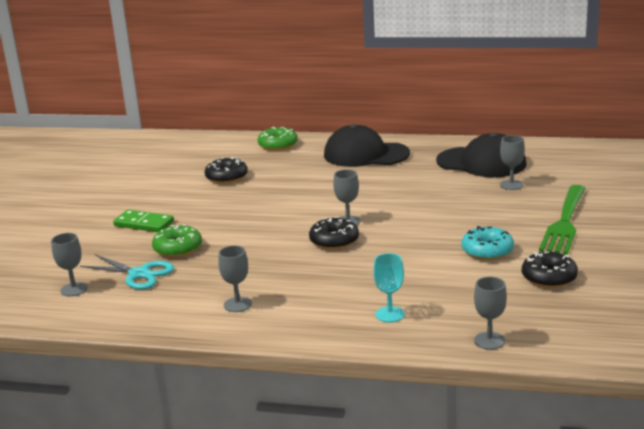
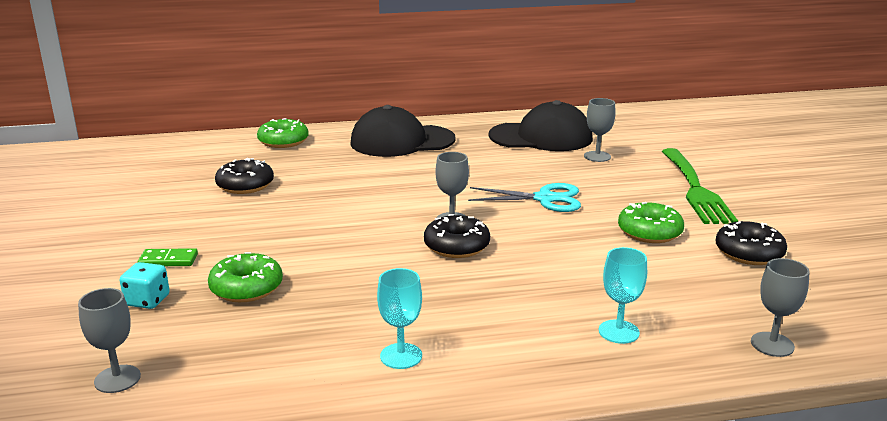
camera: 25 degrees left, 0 degrees up
(116, 247) = (147, 300): none -> turquoise dice
(139, 274) = (212, 336): turquoise scissors -> turquoise scissors (545, 199)
(144, 224) = (168, 260): green domino -> green domino, size x0.66
(237, 304) = (401, 356): grey goblet -> turquoise goblet
(487, 251) = (649, 232): turquoise donut -> green donut

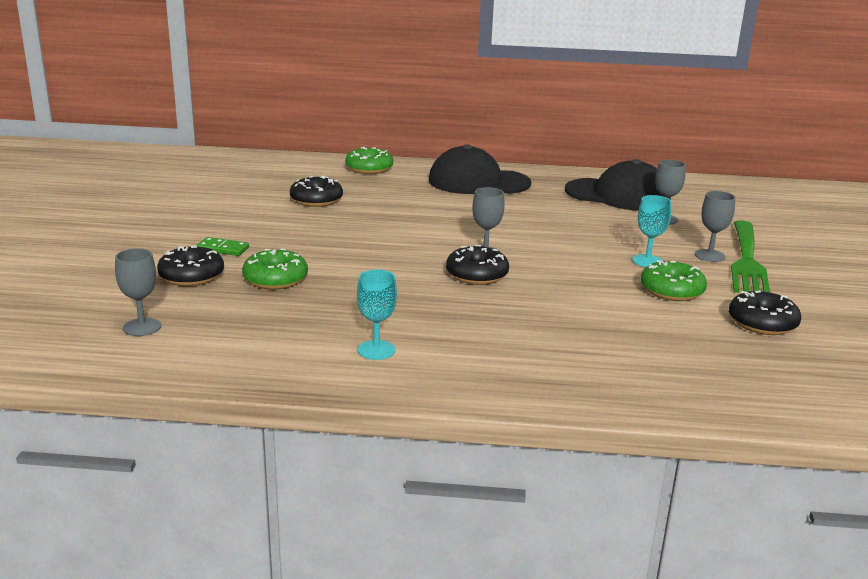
camera: 15 degrees right, 0 degrees up
(147, 300) = (191, 276): turquoise dice -> black donut
(545, 199) = (586, 248): turquoise scissors -> none
(618, 332) = (584, 365): turquoise goblet -> turquoise goblet (647, 261)
(772, 344) = (728, 400): grey goblet -> grey goblet (710, 256)

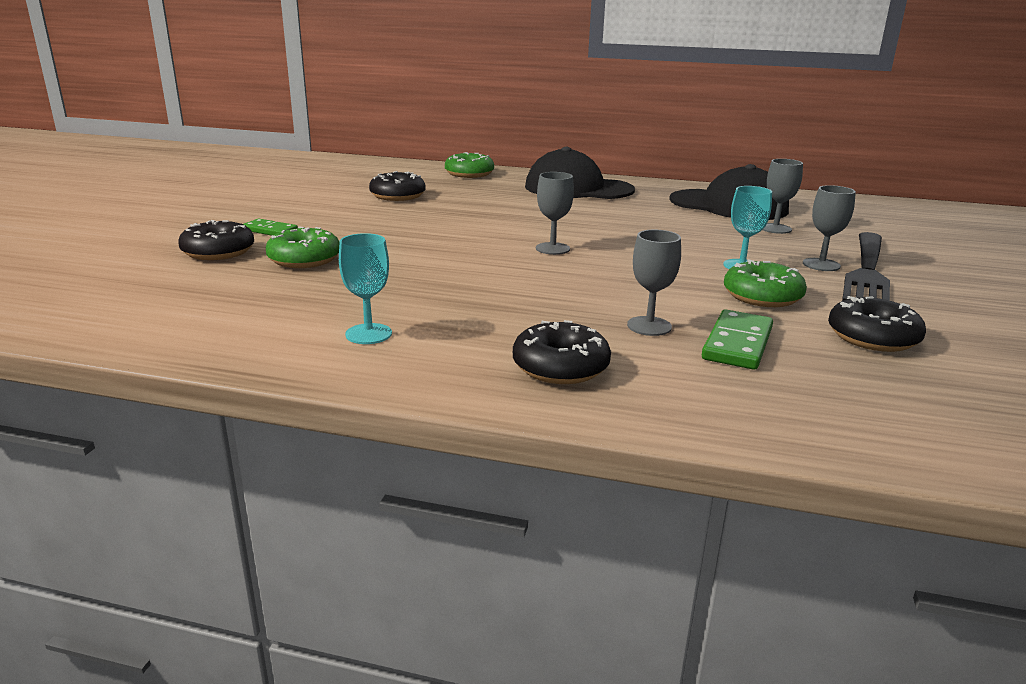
camera: 10 degrees right, 0 degrees up
(142, 327) = (125, 294): grey goblet -> grey goblet (649, 326)
(476, 275) = (531, 268): black donut -> black donut (560, 367)
(665, 336) = (737, 344): none -> green domino
(746, 260) = (866, 271): green fork -> black fork

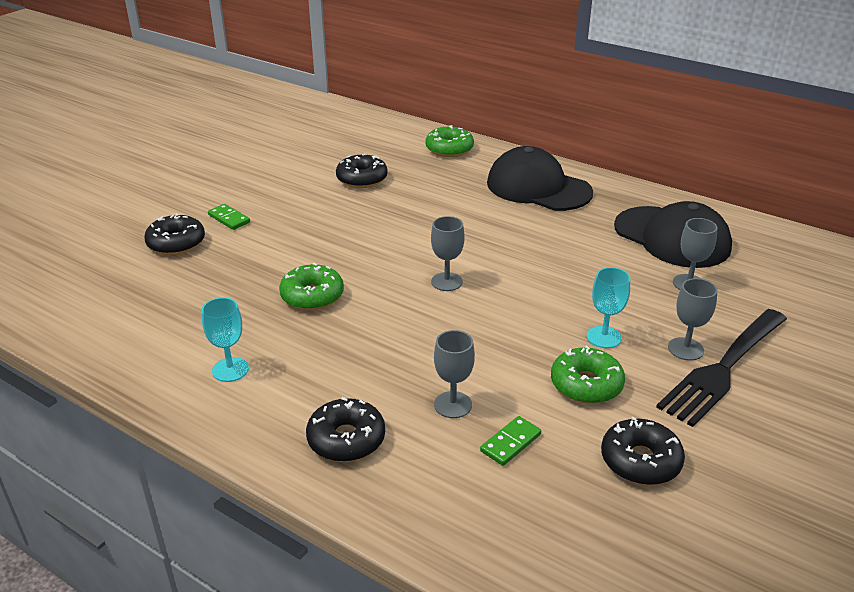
camera: 20 degrees right, 10 degrees up
(304, 259) = (234, 264): green donut -> green donut (312, 296)
(737, 344) = (510, 443): green domino -> green domino, size x0.66

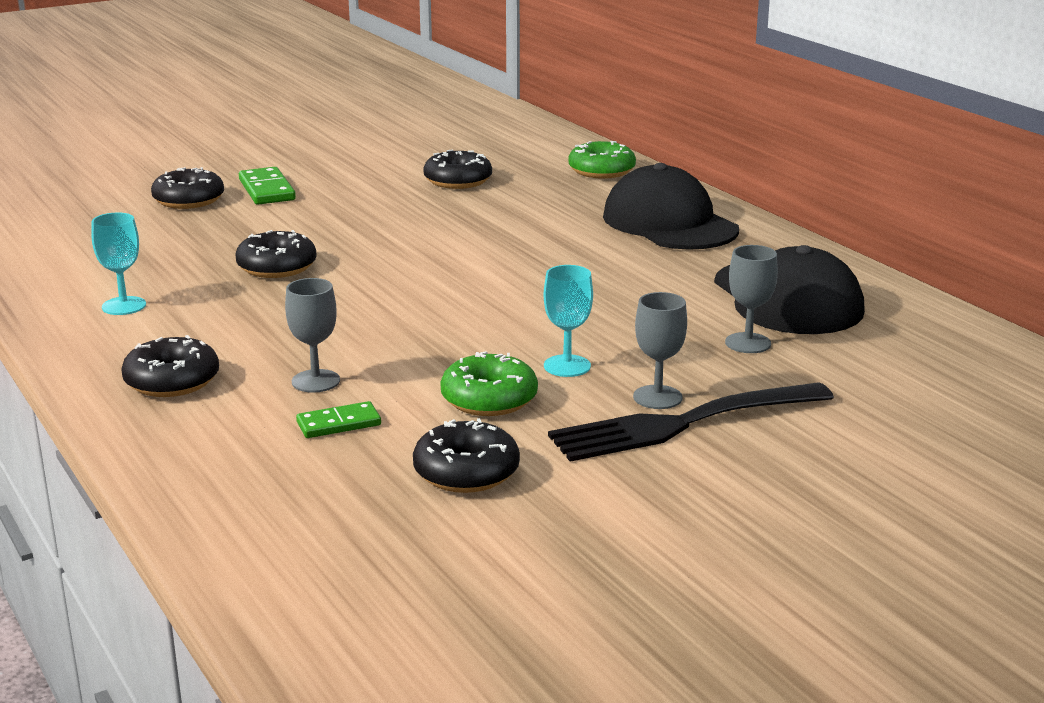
camera: 25 degrees right, 10 degrees down
(229, 219) = (266, 190): green domino -> green domino, size x1.51
(312, 296) = (277, 267): green donut -> black donut
(446, 282) = (441, 284): grey goblet -> none

